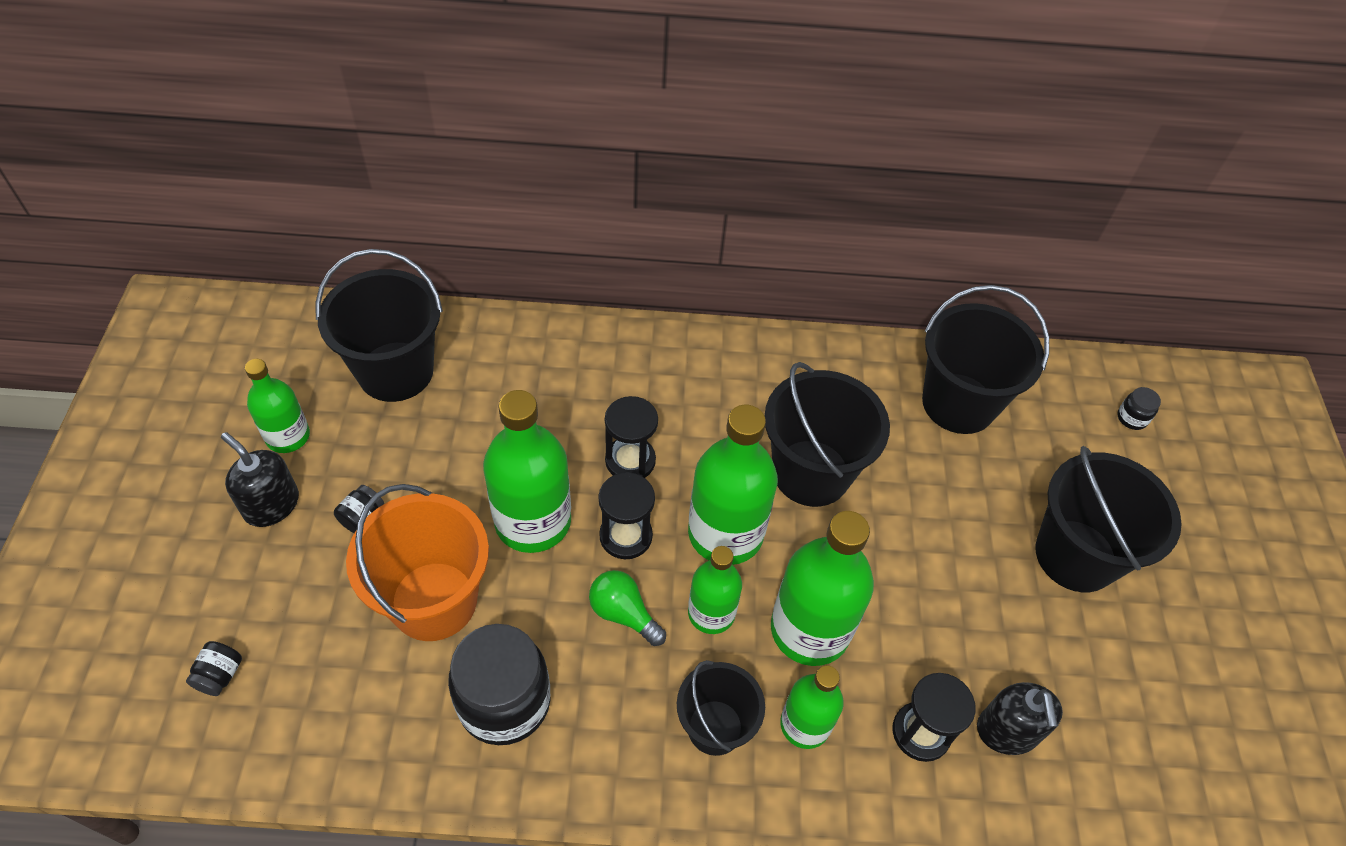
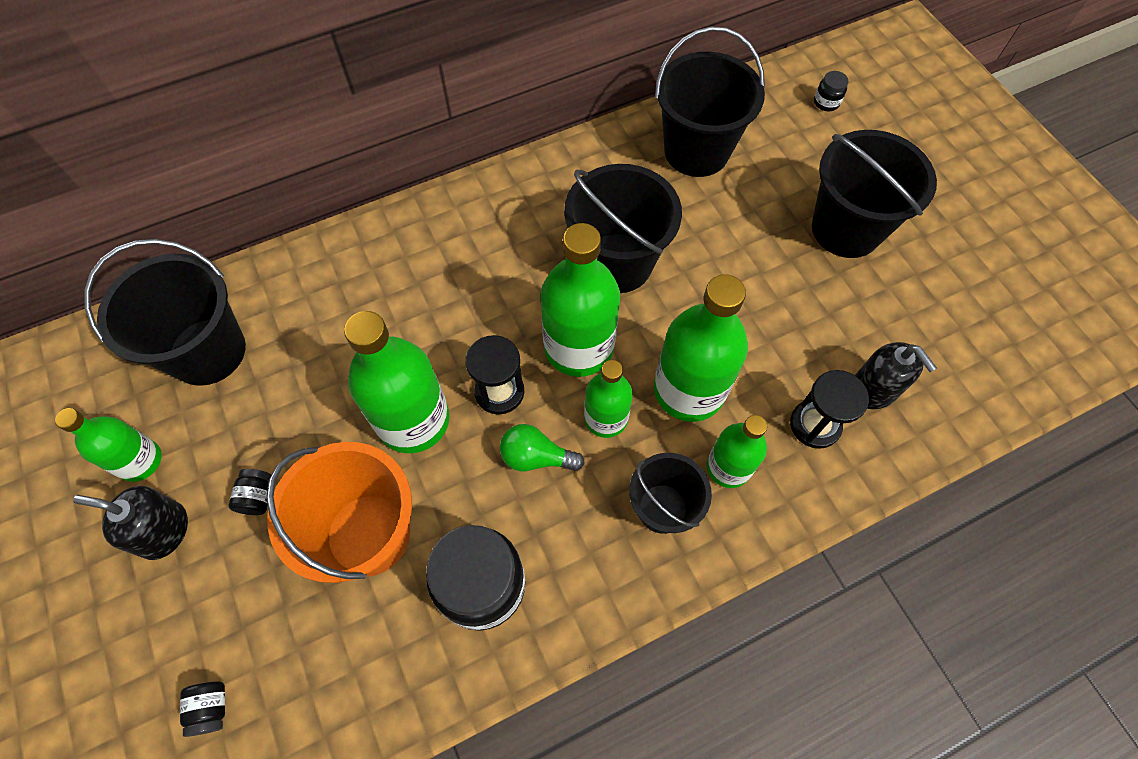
camera: 25 degrees left, 10 degrees up
(630, 460) = (465, 326): black hourglass -> none

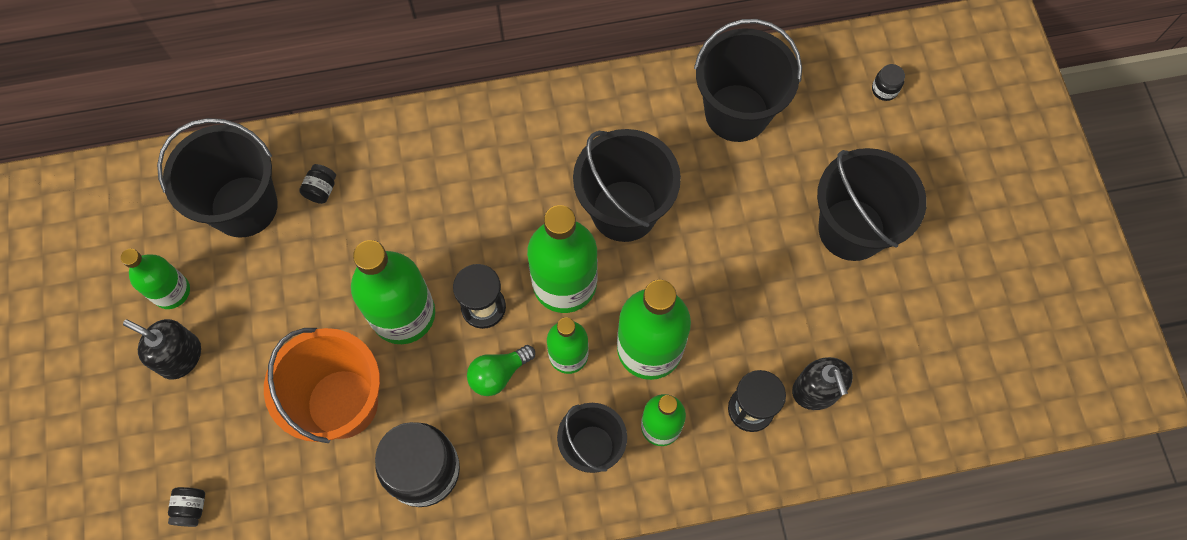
camera: 15 degrees right, 5 degrees up
(258, 497) = (260, 348): black jar -> black jar (321, 190)
(536, 457) = (498, 374): green light bulb -> green light bulb turned 60 degrees counterclockwise

